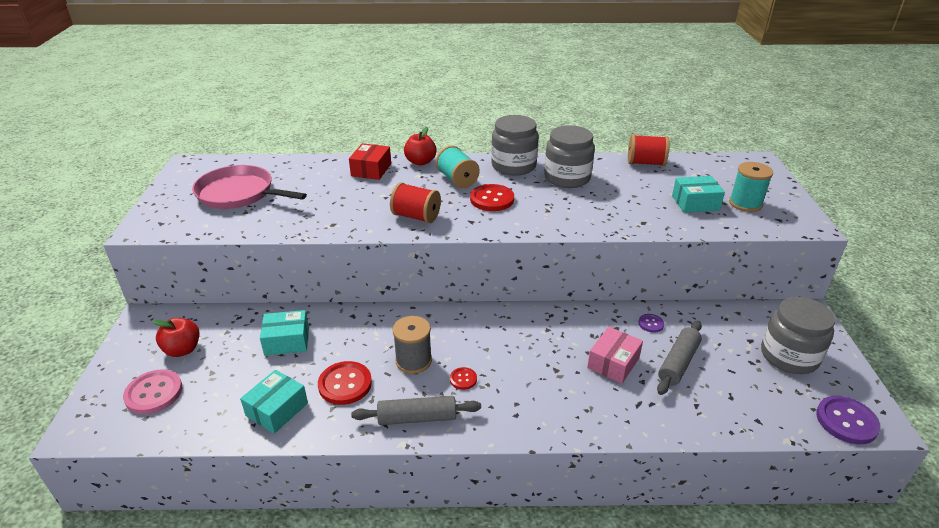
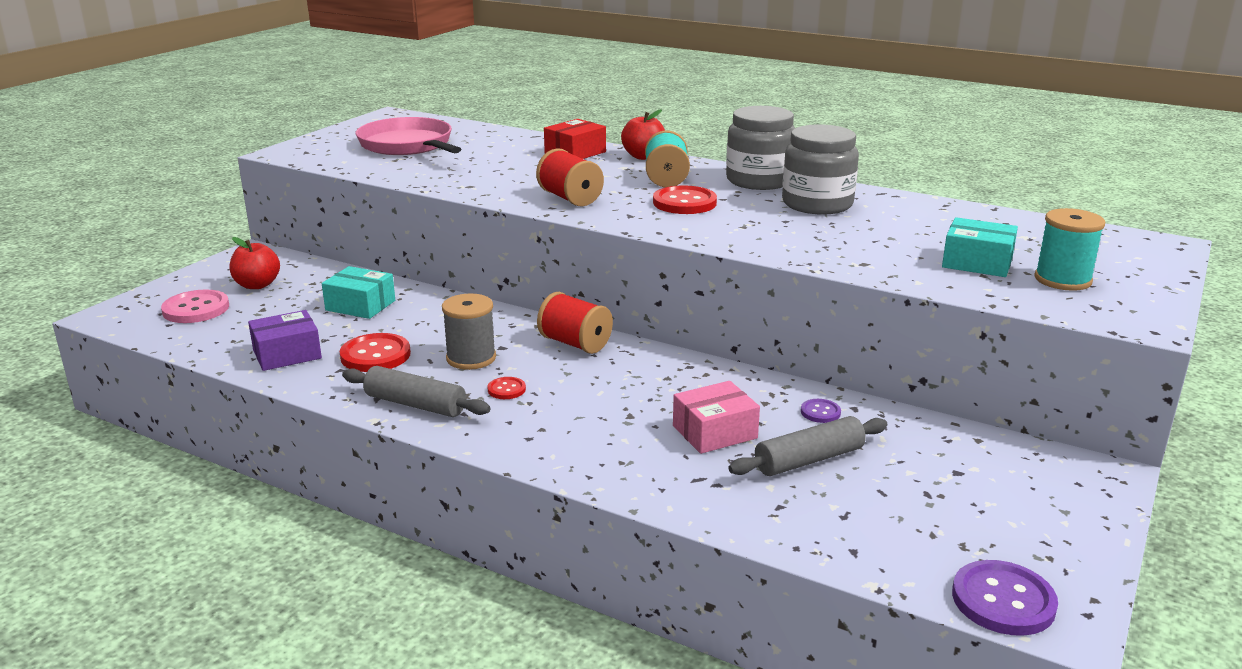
camera: 30 degrees right, 10 degrees down
(277, 409) = (287, 354): turquoise box -> purple box
(645, 163) = (960, 212): red spool -> red spool (575, 343)
(789, 356) = (1001, 506): grey jar -> none

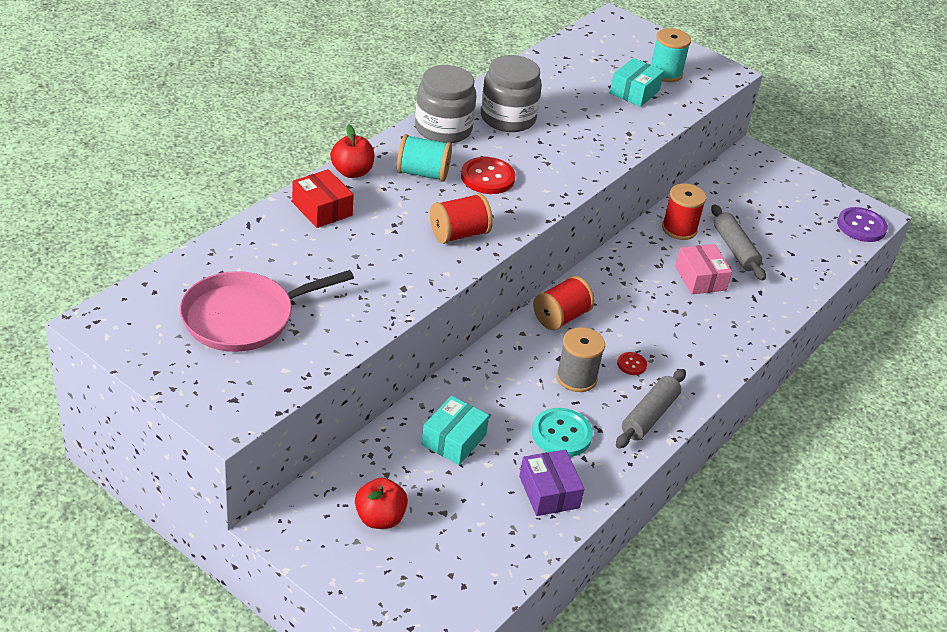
camera: 85 degrees left, 15 degrees up
(196, 309) = (431, 566): pink button -> none
(375, 355) = (561, 434): red button -> turquoise button
(820, 412) = (679, 229): purple button -> red spool

